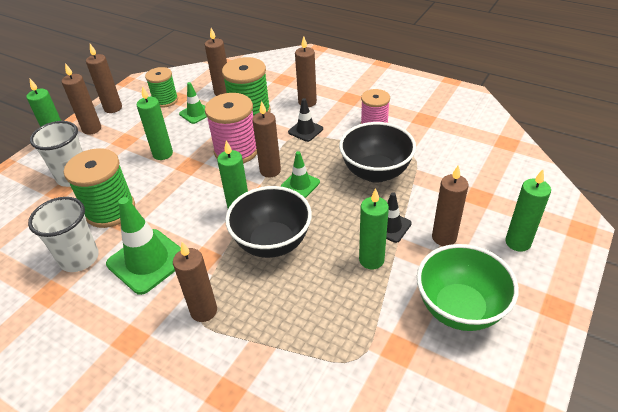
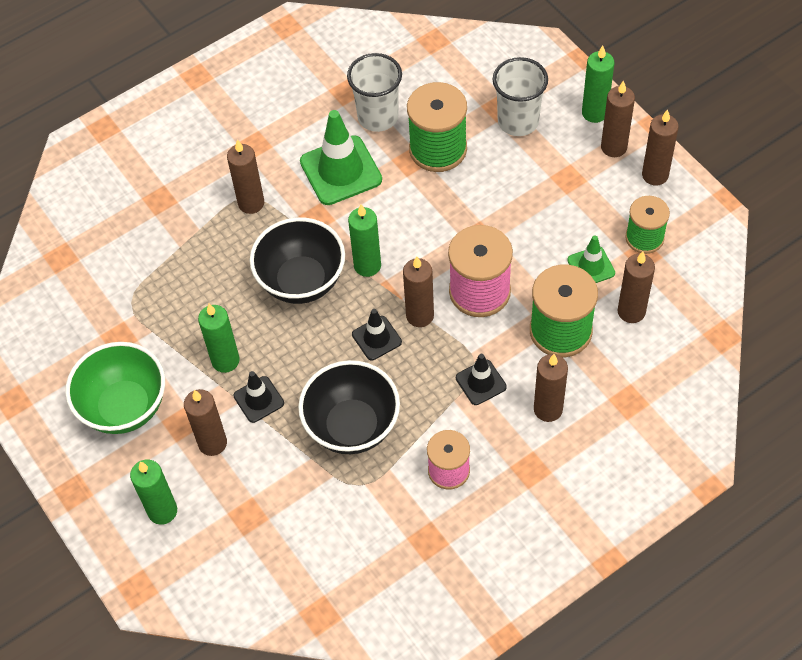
camera: 115 degrees right, 15 degrees up
(163, 154) = (516, 213): green candle -> none
(300, 184) = (376, 338): green traffic cone -> black traffic cone

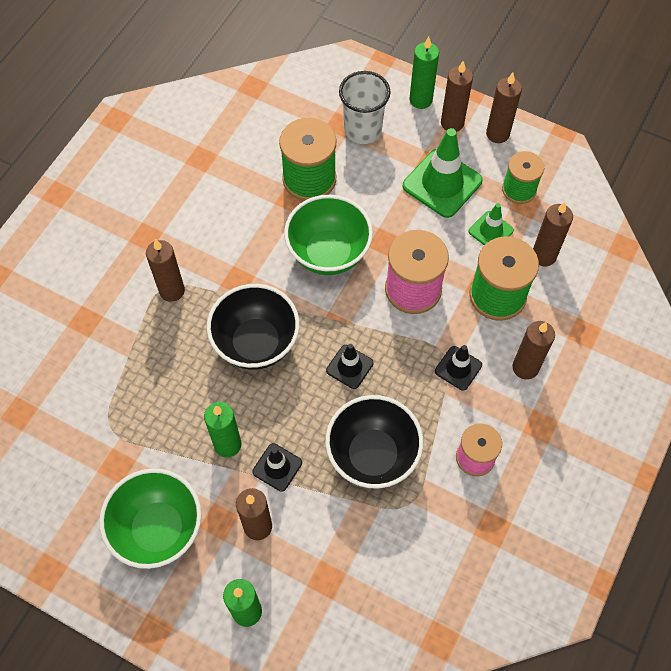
camera: 30 degrees left, 5 degrees up
(341, 171) = (236, 230): green traffic cone -> green traffic cone (442, 183)
(367, 265) = (306, 305): green candle -> none
(378, 117) = (242, 170): white cup -> none
(416, 226) = (328, 253): none -> green bowl
(420, 316) = (375, 331): brown candle -> none

